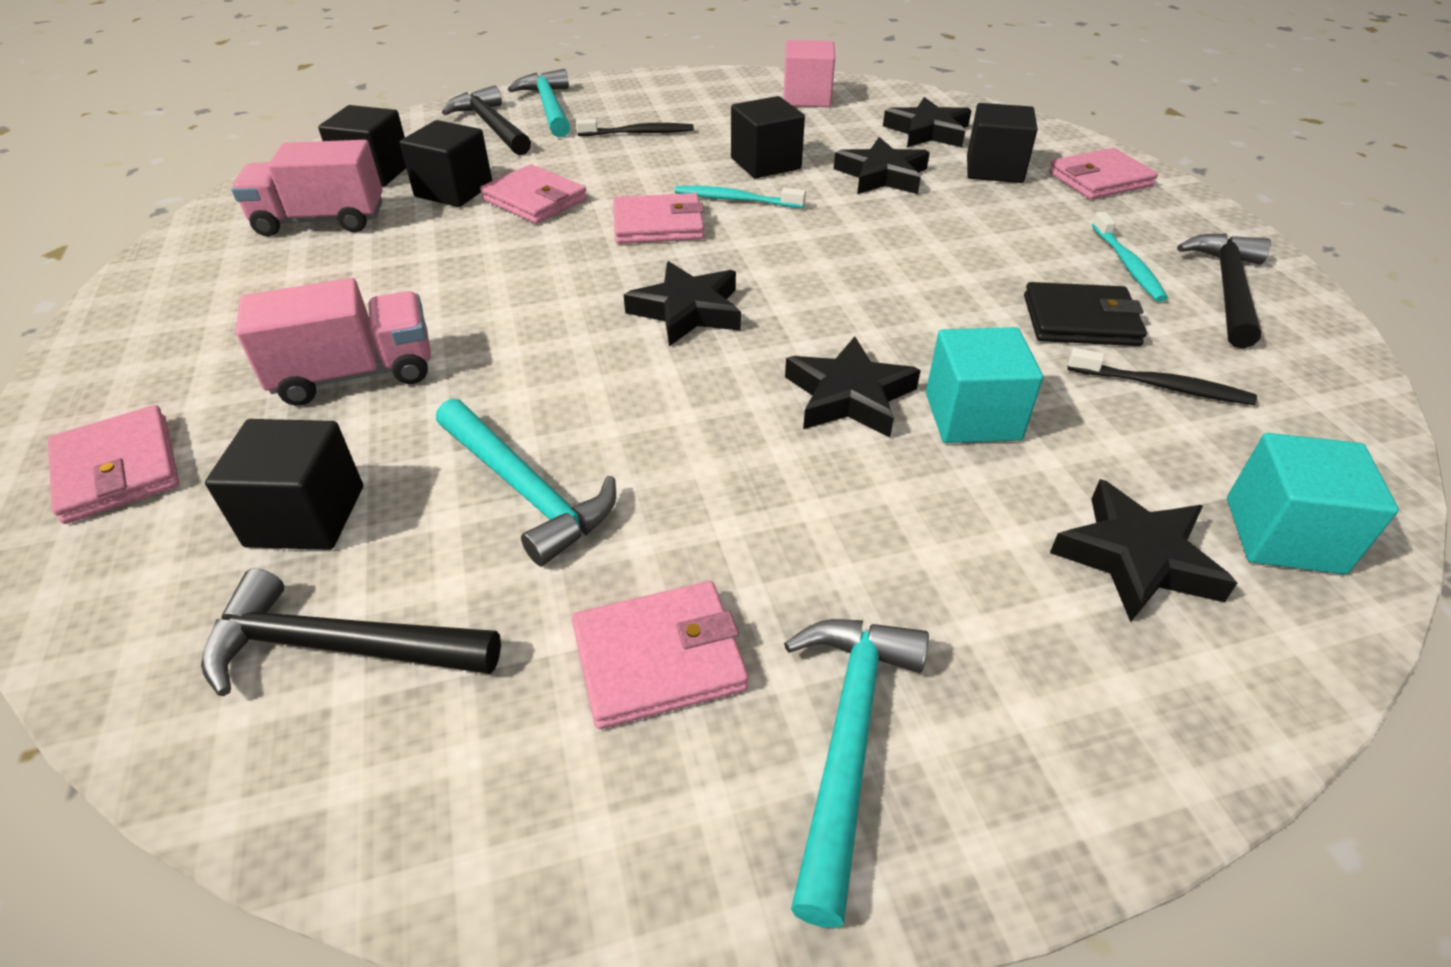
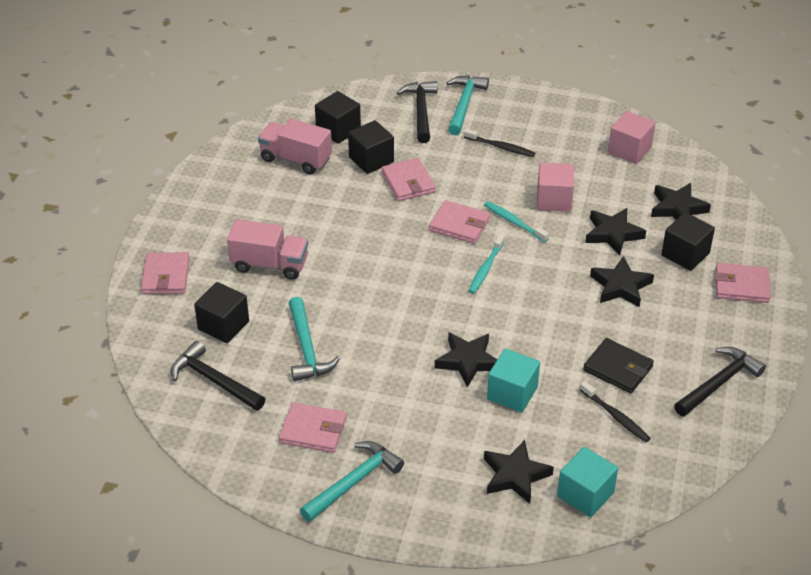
camera: 30 degrees right, 0 degrees up
(687, 311) = (433, 286): black star -> black star (620, 286)
(765, 163) = (554, 200): black cube -> pink cube
(1127, 265) = (683, 347): turquoise toothbrush -> turquoise toothbrush (486, 268)

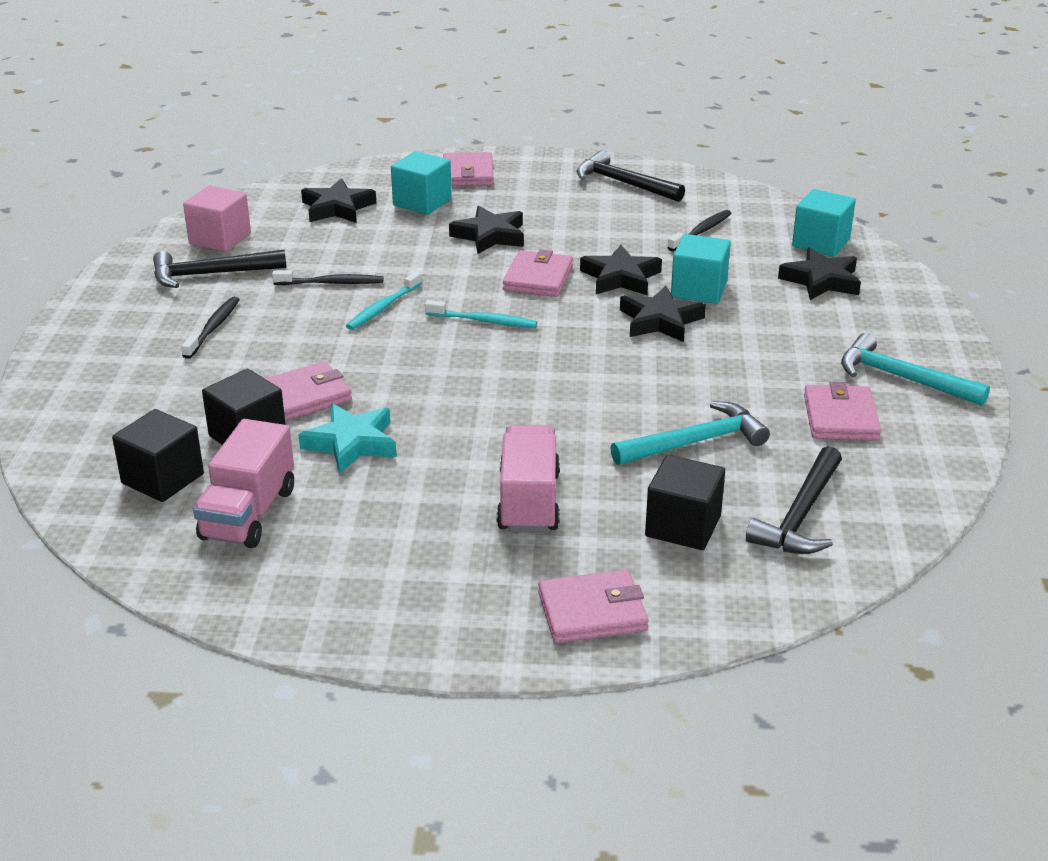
camera: 100 degrees left, 10 degrees down
(351, 199) = (352, 443): none -> turquoise star
(421, 111) = (115, 402): black hammer -> black hammer (211, 274)
(459, 225) = (397, 346): pink wallet -> pink wallet (538, 278)
(464, 104) = (100, 365): turquoise hammer -> none
(554, 200) = (331, 283): pink cube -> black toothbrush
(613, 234) = (394, 243): black star -> black star (620, 278)
(618, 368) = (627, 233): black wallet -> none
(685, 254) = (422, 202): black cube -> turquoise cube

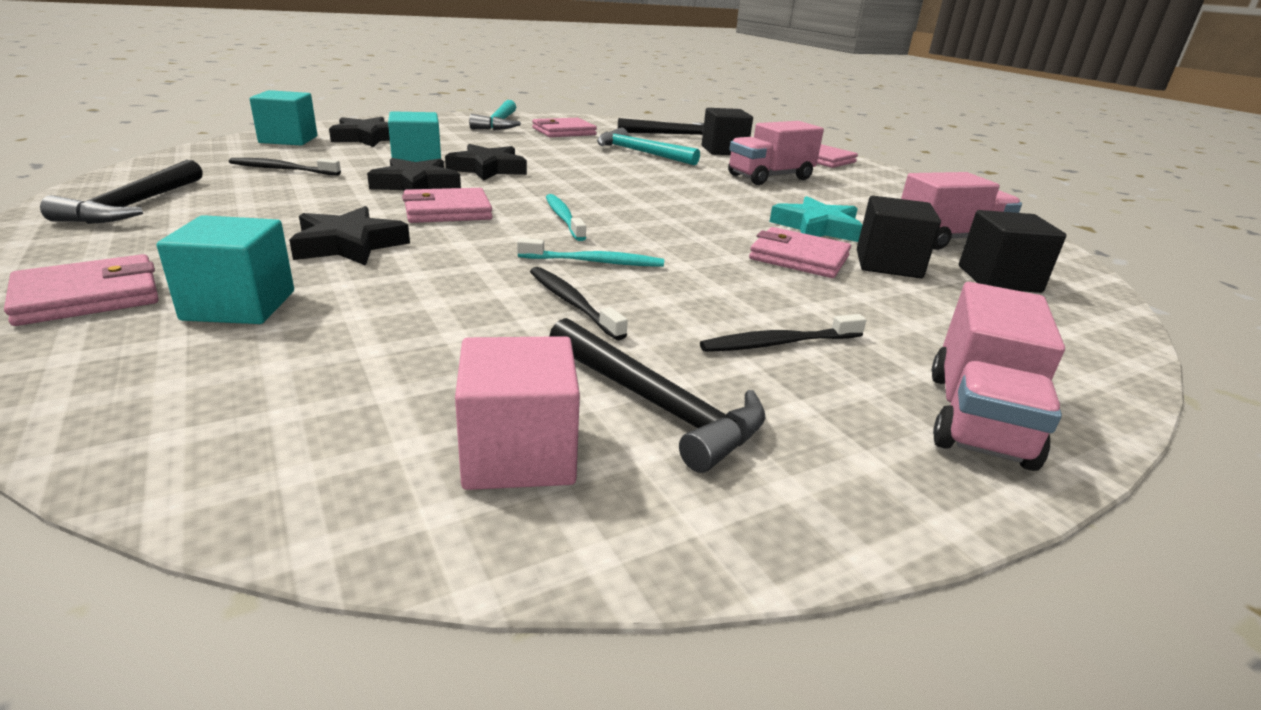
camera: 125 degrees left, 5 degrees down
(87, 350) = (978, 418): none -> pink truck
(337, 208) = (293, 371): black star -> none

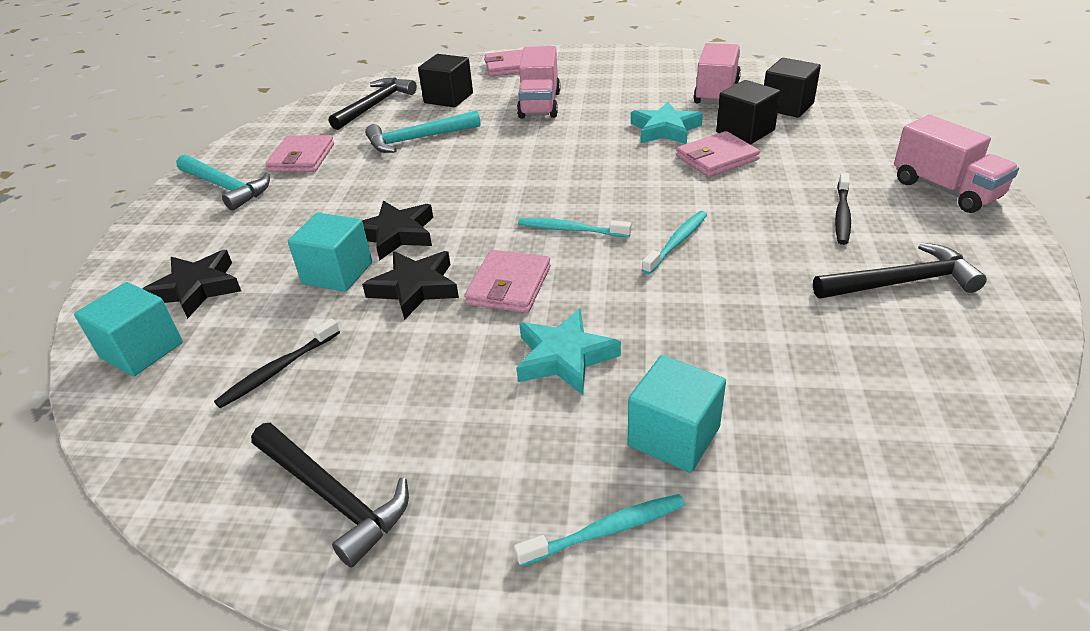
camera: 50 degrees left, 10 degrees up
(88, 296) = (606, 531): pink wallet -> turquoise toothbrush
(349, 245) = (564, 357): black star -> turquoise star
(519, 454) = (941, 345): pink cube -> none
(572, 303) = (747, 273): black toothbrush -> none

